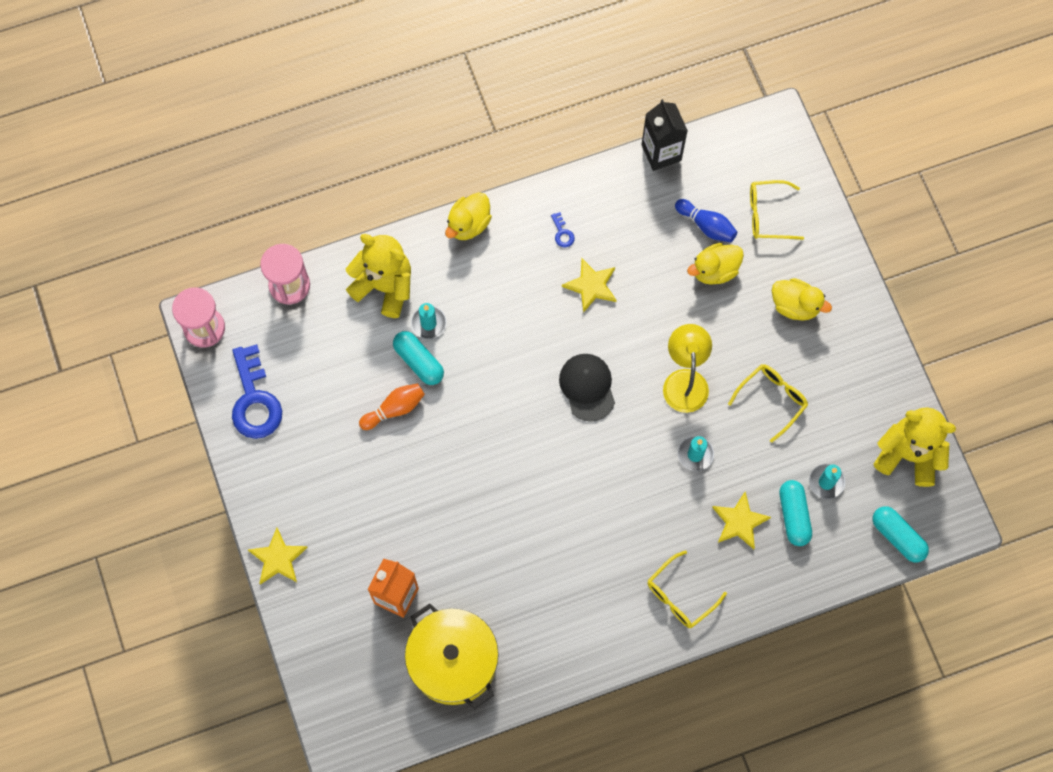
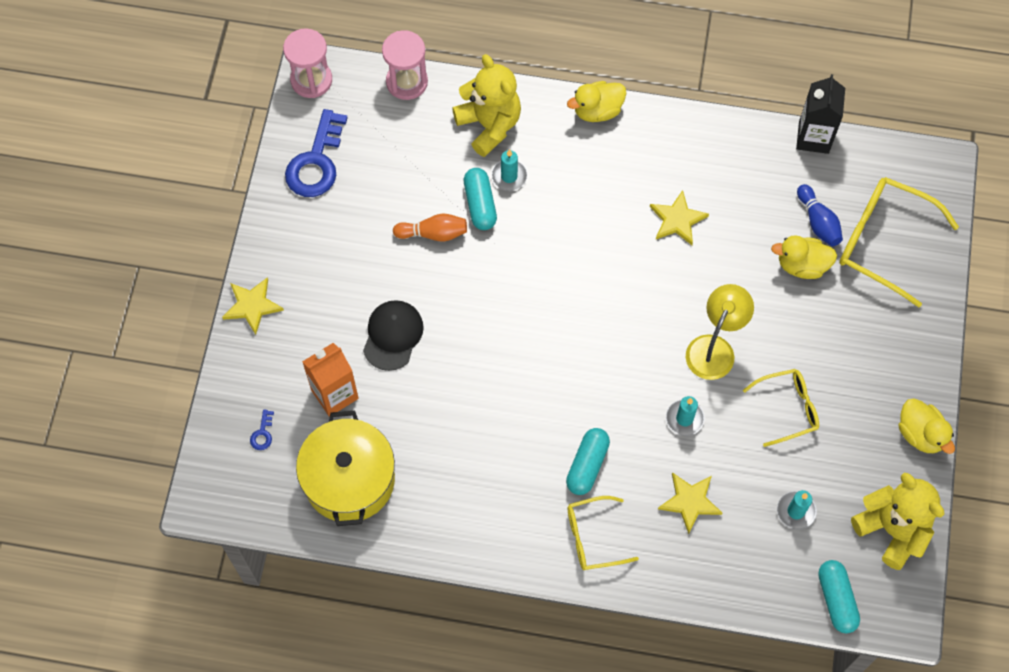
camera: 30 degrees right, 5 degrees down
(562, 233) = (678, 161): blue key -> blue key (262, 433)
(587, 387) = (619, 306): black cap -> black cap (393, 335)
(767, 215) = (883, 242): yellow glasses -> yellow glasses, size x1.67
(793, 516) = (745, 524): turquoise capsule -> turquoise capsule (587, 465)
(795, 306) = (861, 336): yellow duck -> yellow duck (920, 434)

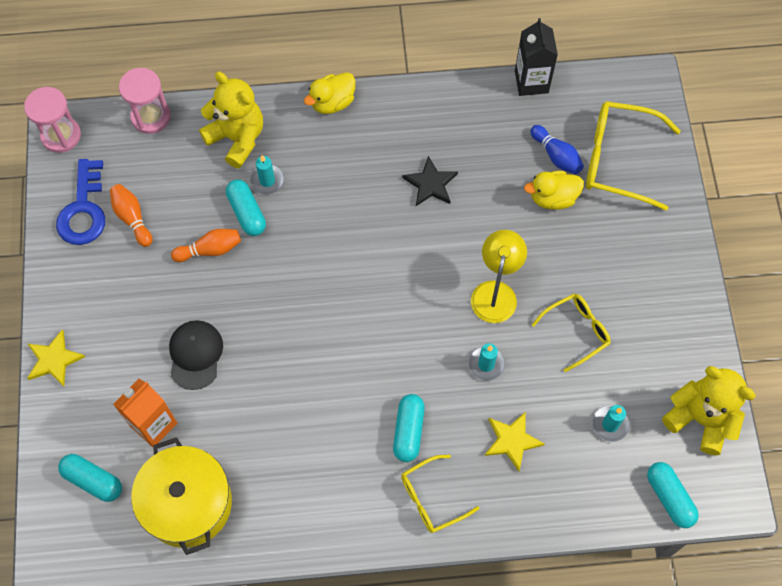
camera: 15 degrees left, 0 degrees up
(262, 433) = (93, 480): blue key -> turquoise capsule
(363, 182) = (132, 218): none -> orange bowling pin
(677, 220) = (430, 184): yellow star -> black star
(920, 434) = (700, 324): yellow duck -> none

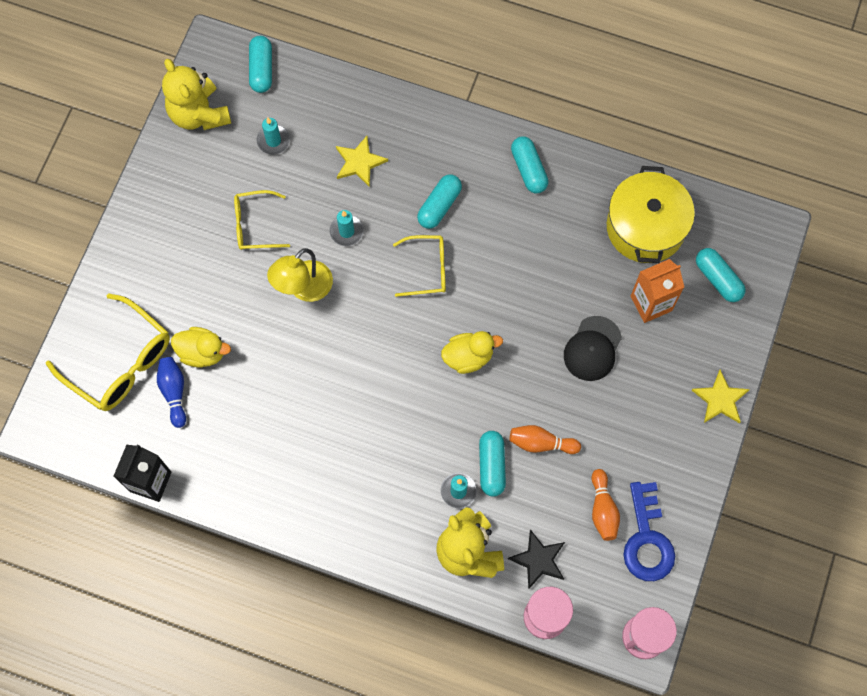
camera: 155 degrees left, 5 degrees up
(83, 210) = (647, 540): blue key -> blue key turned 150 degrees clockwise
(332, 103) = (356, 549): yellow duck -> yellow duck (468, 357)
(335, 512) = (528, 169): none -> turquoise capsule
(430, 184) = (306, 417): black star -> black star (538, 560)
(431, 498) = (447, 147): yellow glasses -> yellow glasses (427, 269)

